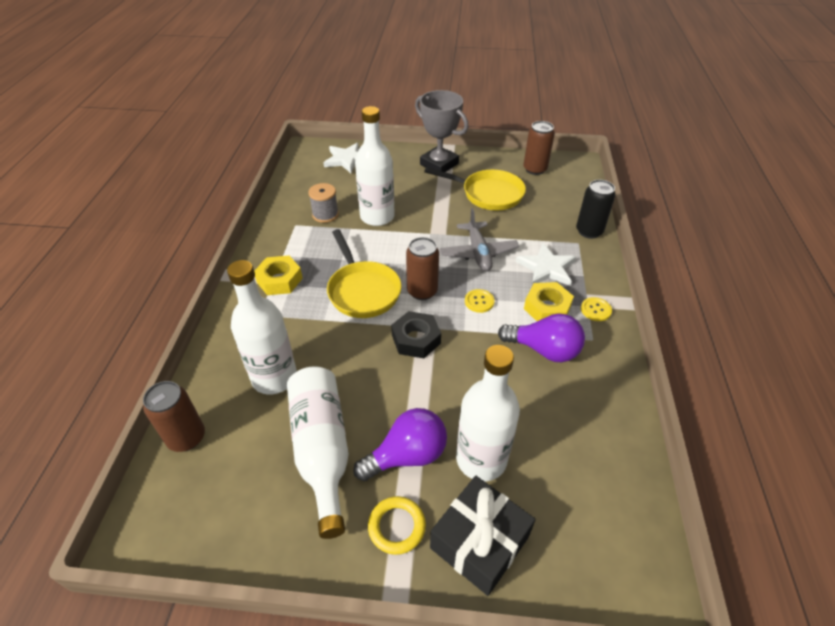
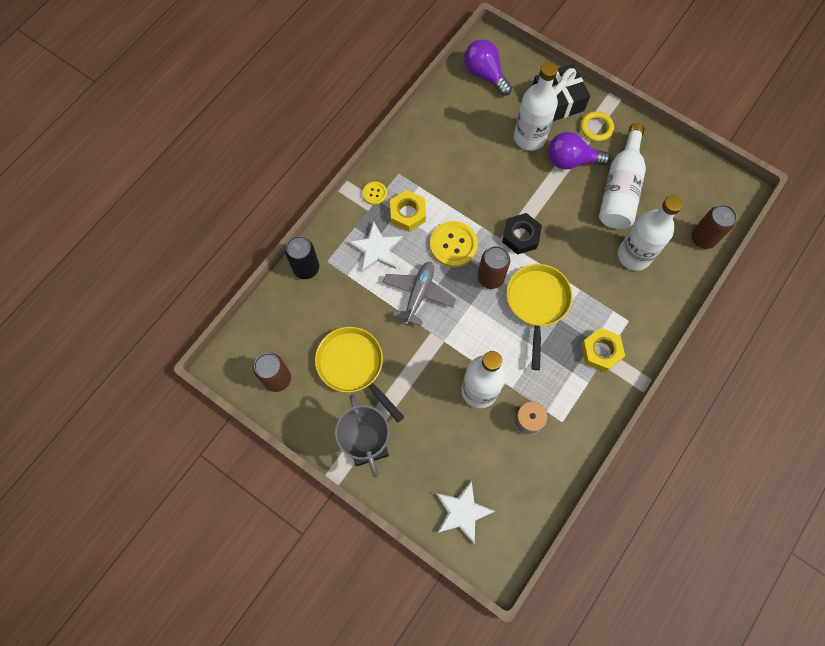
camera: 150 degrees left, 25 degrees up
(479, 301) = (453, 245): yellow button -> yellow button, size x1.89
(544, 350) = (438, 183): purple light bulb -> purple light bulb (485, 74)

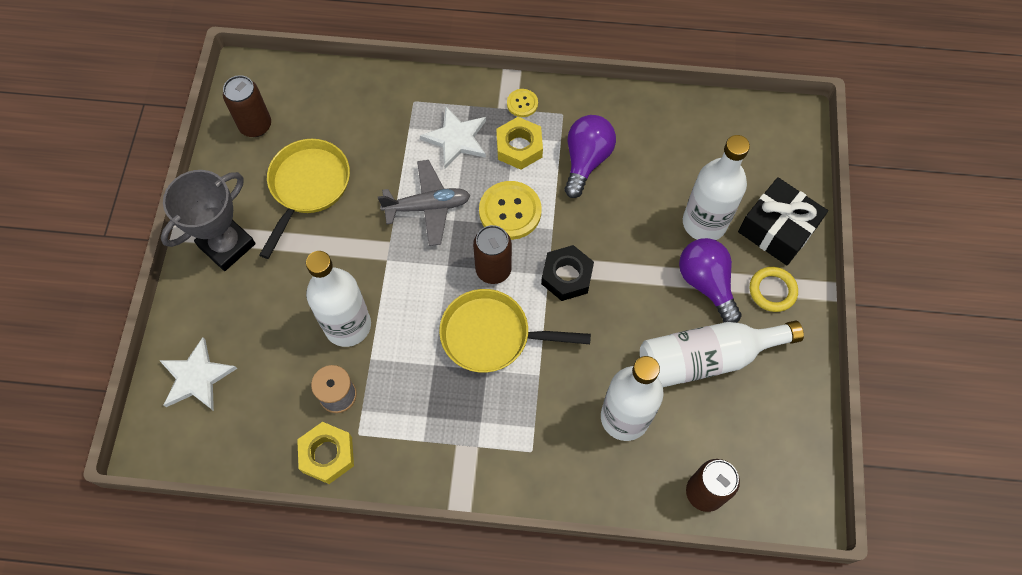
camera: 60 degrees right, 5 degrees down
(306, 268) = (393, 86): black can -> none
(485, 74) = (754, 135): purple light bulb -> purple light bulb (586, 160)
(537, 303) = (491, 335): yellow pan -> yellow pan turned 150 degrees counterclockwise
(601, 351) = (471, 437): yellow nut -> yellow nut (327, 455)

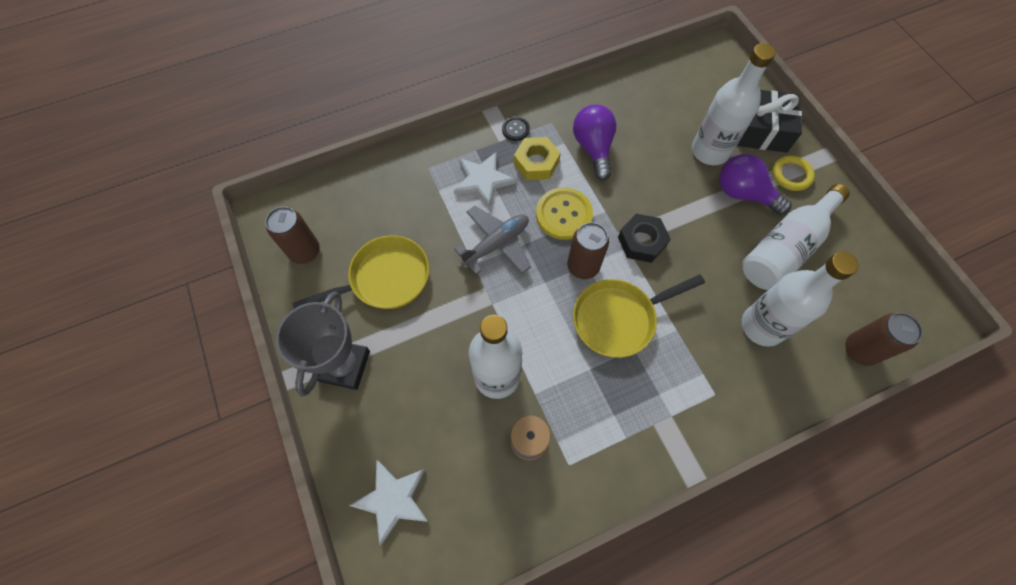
camera: 30 degrees left, 0 degrees up
(308, 187) = (385, 279): yellow pan -> yellow pan turned 75 degrees clockwise
(327, 455) = (555, 499): yellow nut -> none
(522, 103) = (515, 129): yellow button -> black button

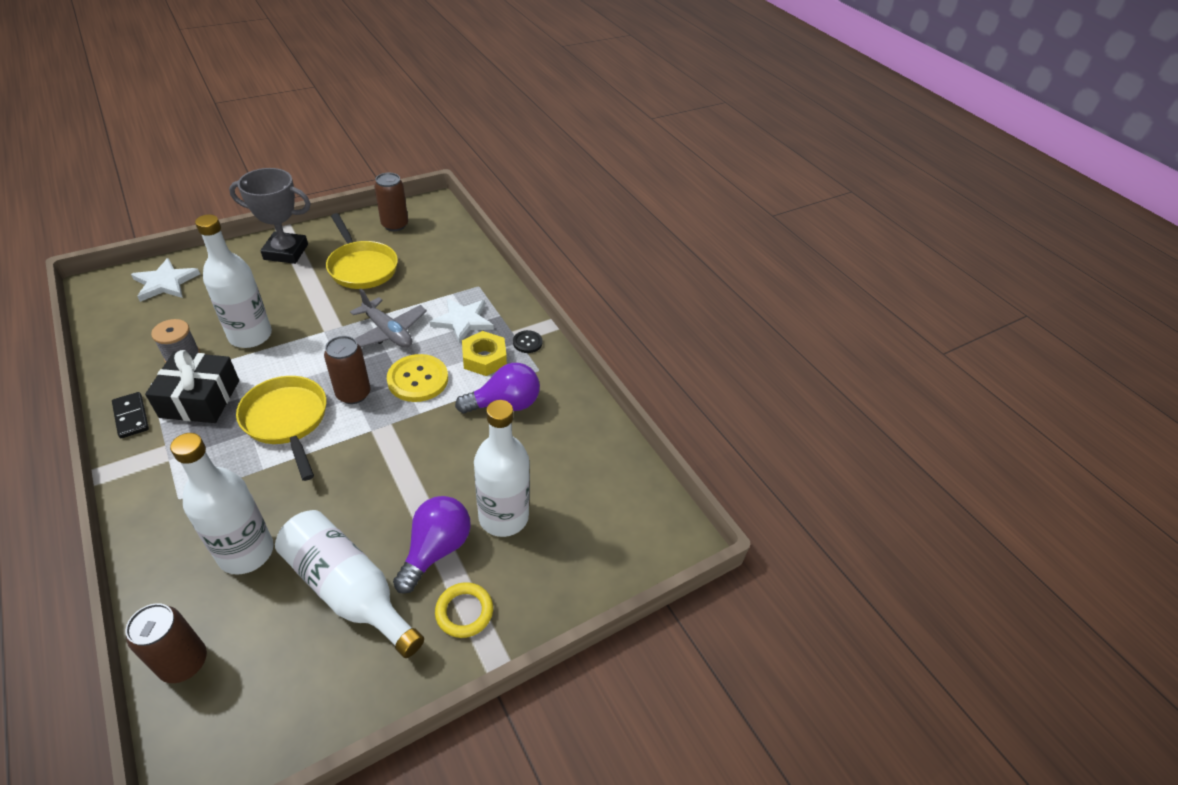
camera: 80 degrees right, 20 degrees down
(618, 469) = (131, 416): none -> black domino
(641, 241) = (377, 443): black nut -> none
(761, 130) = (541, 582): black gift -> black gift (200, 399)

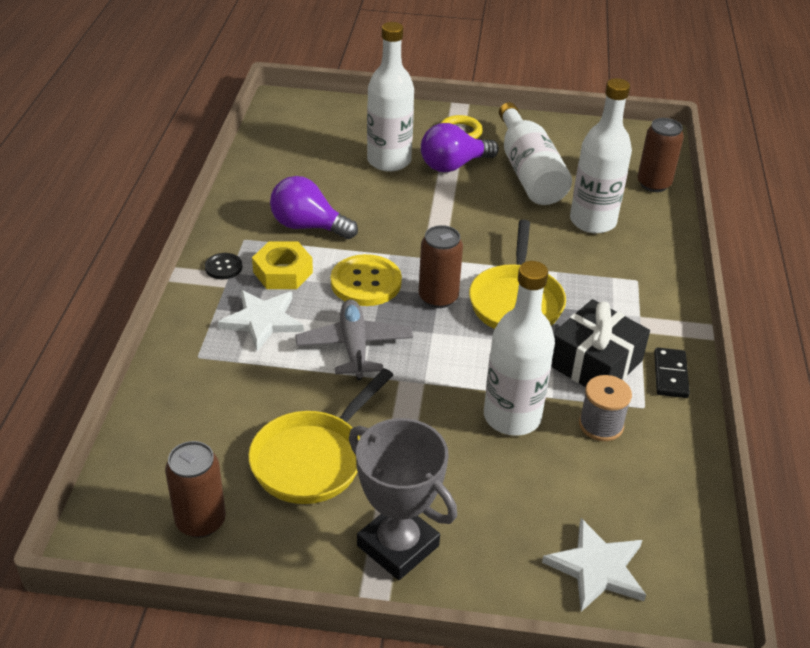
camera: 140 degrees left, 5 degrees down
(361, 267) = (312, 459): yellow pan -> yellow pan turned 150 degrees counterclockwise

